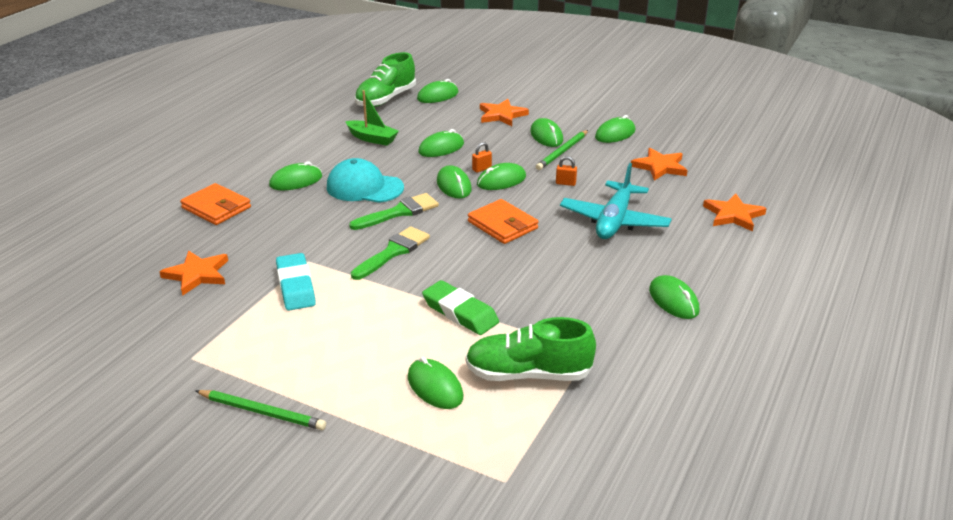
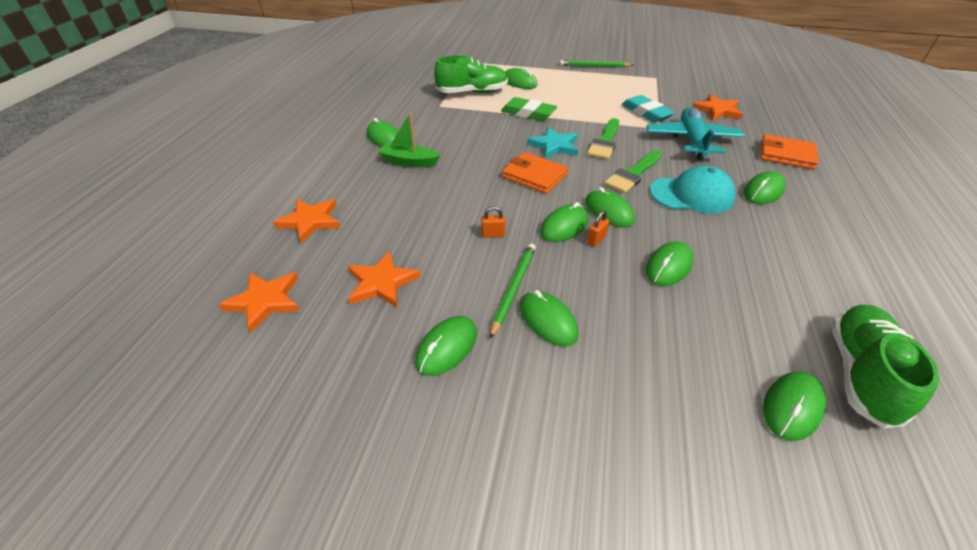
camera: 165 degrees right, 10 degrees up
(372, 138) = (767, 268): green boat -> green boat (409, 162)
(457, 256) = (554, 146): none -> turquoise star
(501, 115) = (642, 365): orange star -> orange star (265, 301)
(614, 221) = (433, 195): turquoise plane -> turquoise plane (692, 141)

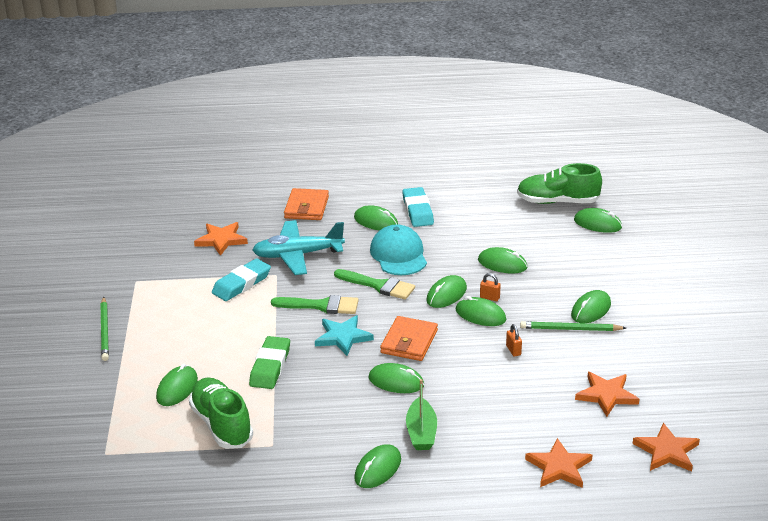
camera: 105 degrees left, 10 degrees down
(447, 348) = (644, 347): green mouse -> green mouse (396, 382)
(795, 224) = (417, 211): none -> turquoise eraser

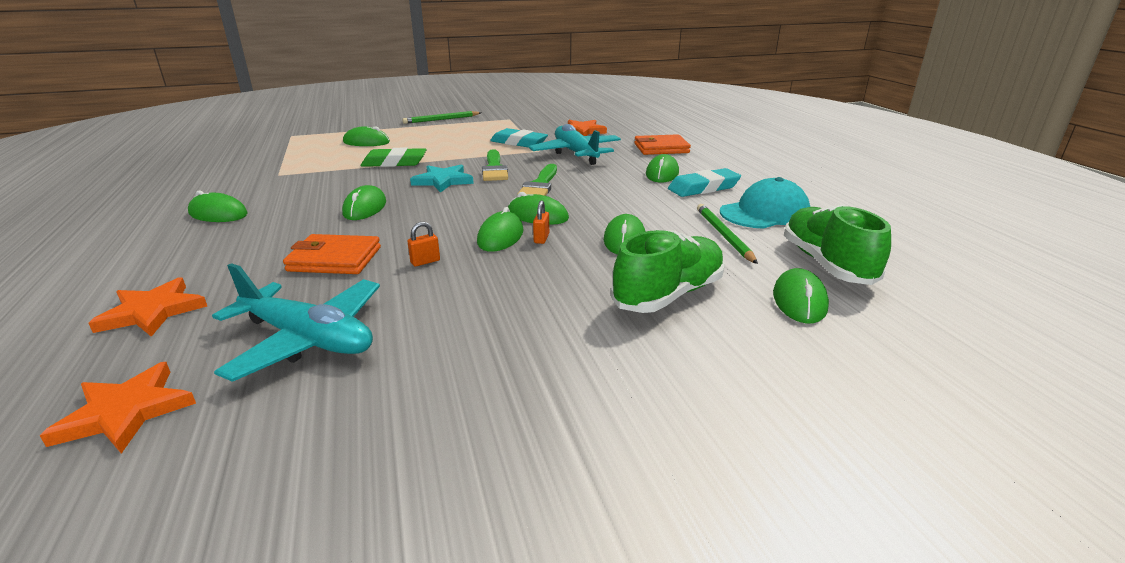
camera: 75 degrees right, 5 degrees down
(222, 425) = (314, 158): green shoe -> green shoe (668, 294)
(398, 255) = (605, 188): turquoise cap -> turquoise cap (764, 213)
(409, 342) = (438, 207): orange wallet -> orange wallet (334, 259)
(421, 432) = (270, 226): green boat -> none
(570, 329) = (482, 297): green pencil -> green pencil (723, 235)
(591, 310) = (540, 311): green mouse -> none
(606, 395) = (308, 339): orange star -> turquoise plane

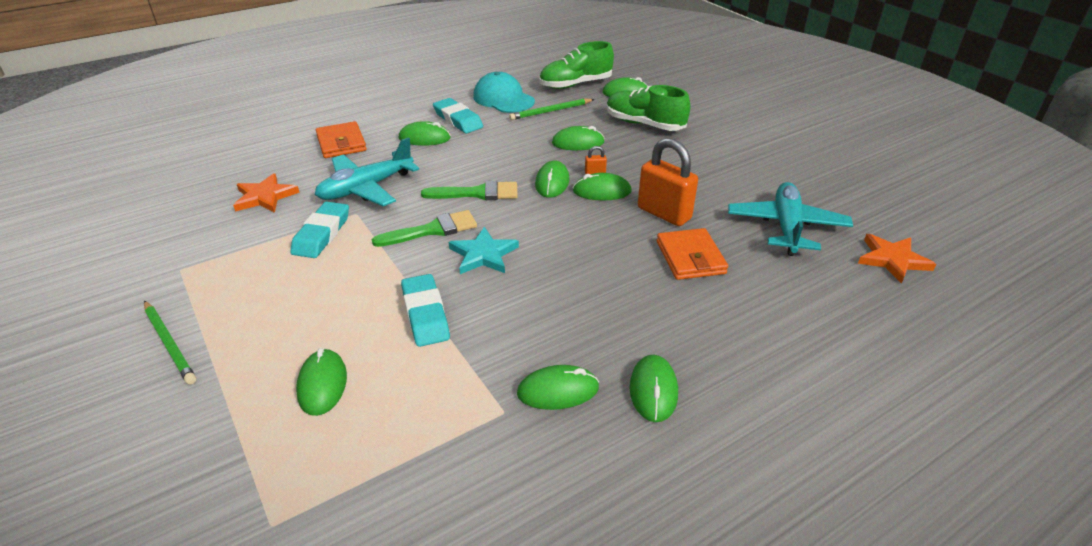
camera: 105 degrees left, 10 degrees up
(153, 311) = (825, 312): orange star -> none
(365, 208) = (581, 282): green mouse -> green mouse (558, 391)
(394, 162) = (425, 314): green eraser -> turquoise eraser
(425, 261) = (664, 213): orange padlock -> orange padlock, size x2.42

